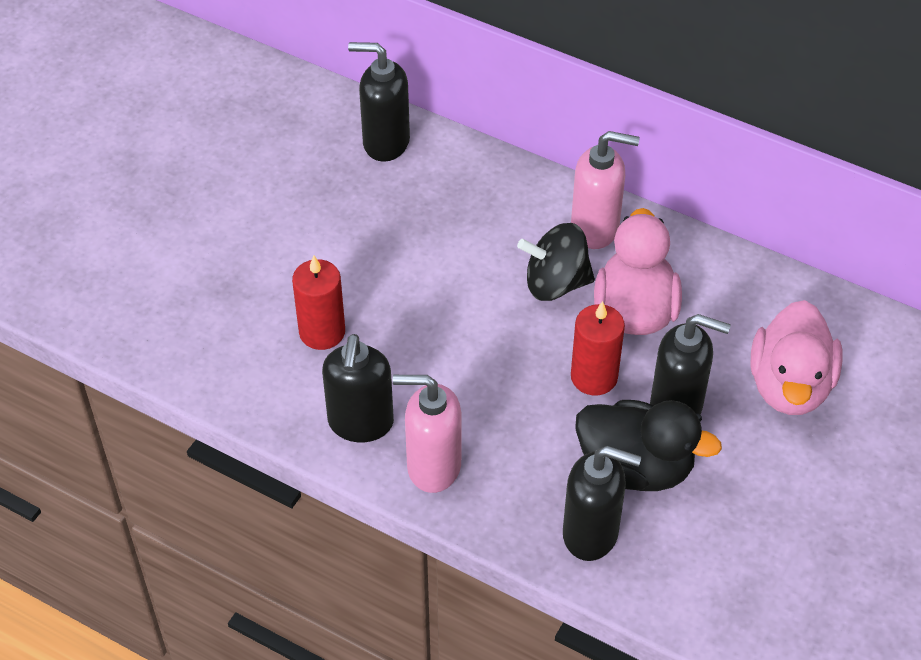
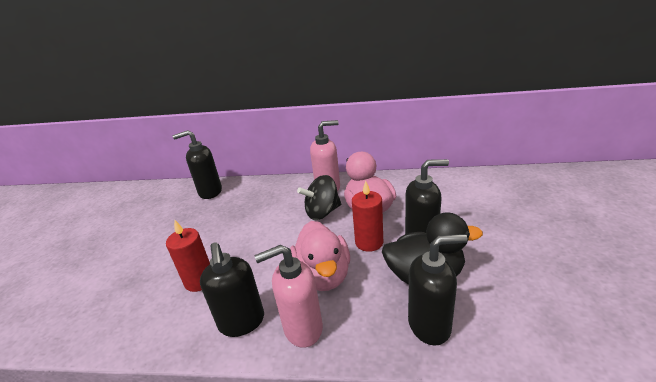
camera: 20 degrees left, 20 degrees down
(790, 385) = (466, 209): pink duck -> pink duck (323, 275)

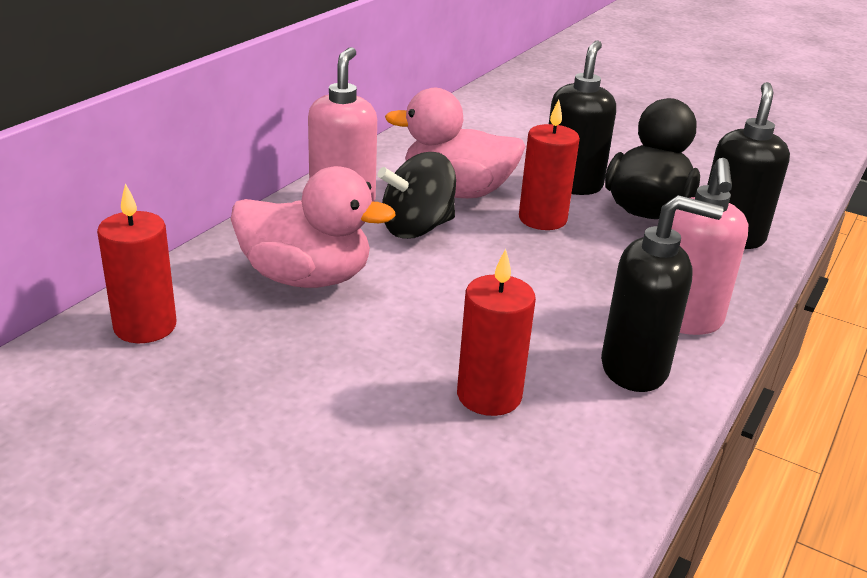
camera: 70 degrees left, 0 degrees up
(210, 192) = (145, 326): black soap dispenser -> red candle
(322, 212) = (417, 228): black spinning top -> black spinning top turned 60 degrees clockwise
(323, 275) = (585, 274): pink duck -> pink duck (306, 278)

